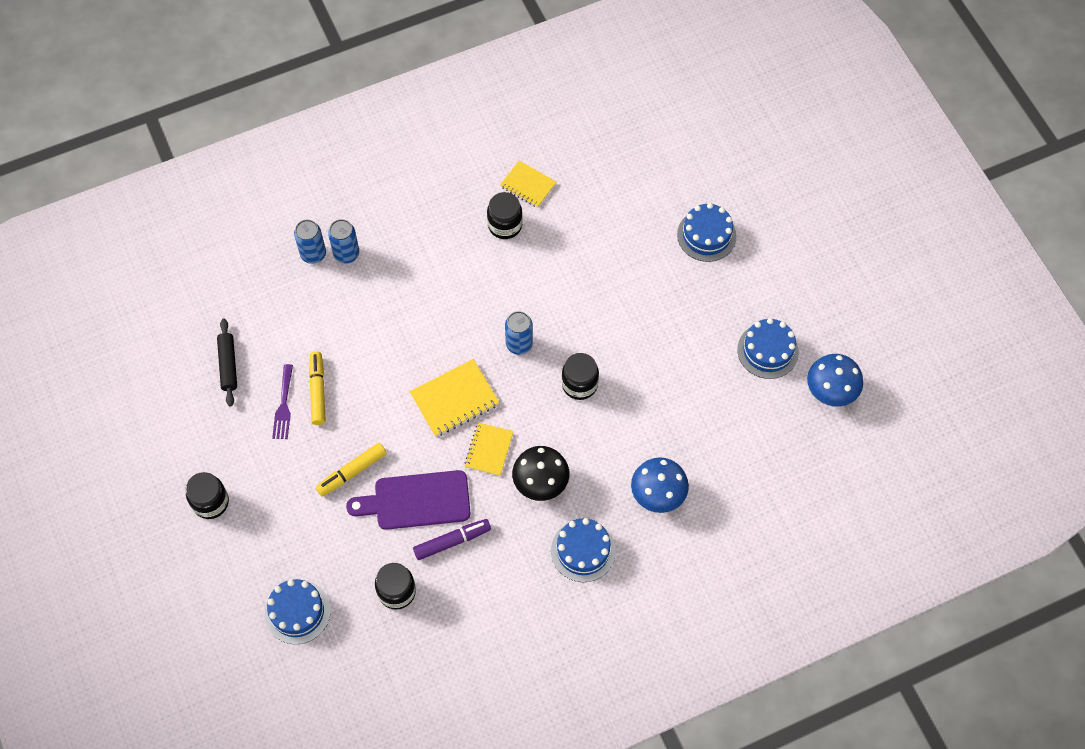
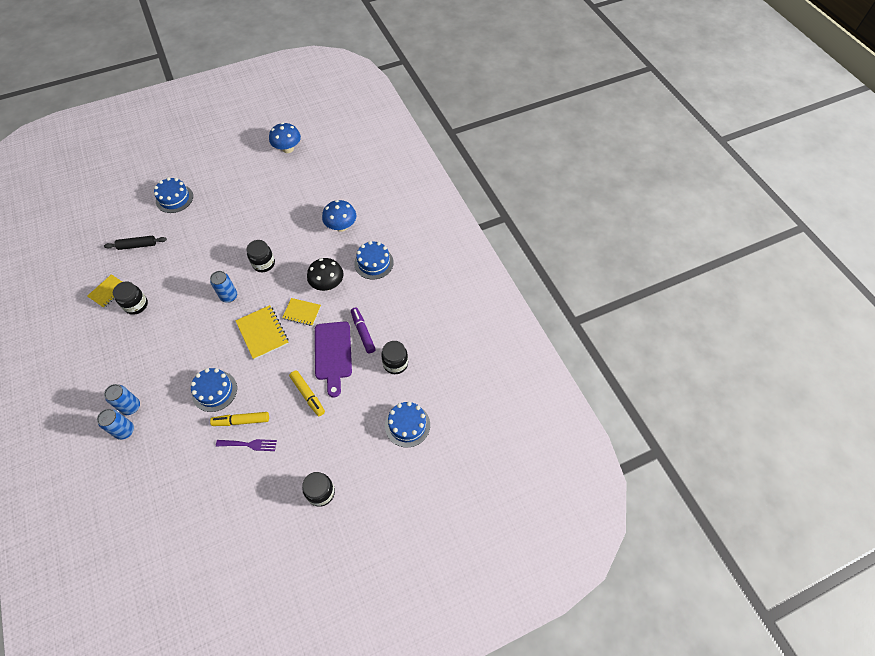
camera: 90 degrees left, 5 degrees down
(228, 365) = (208, 489): black rolling pin -> black rolling pin (137, 245)
(767, 350) = (258, 174): blue cake -> blue cake (214, 391)

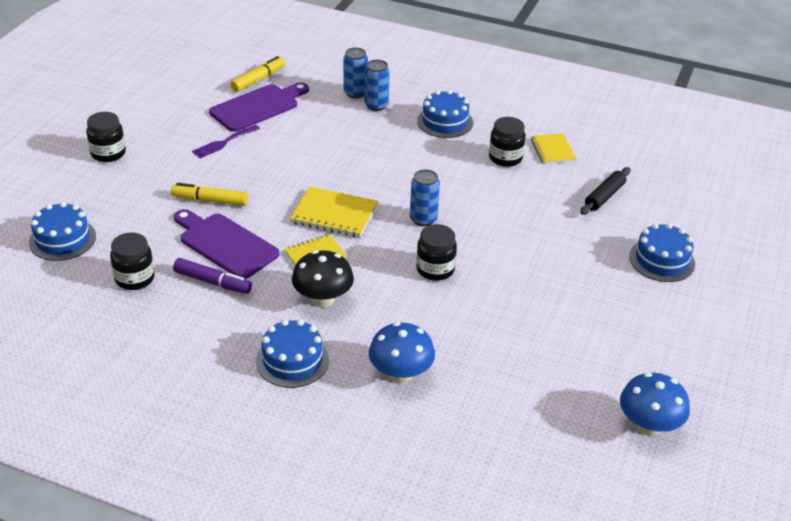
camera: 135 degrees right, 20 degrees down
(192, 467) = (258, 107): none -> purple cutting board
(214, 391) = (314, 152): blue cake -> blue cake (445, 122)
(241, 421) = (255, 150): yellow marker -> yellow marker (258, 79)

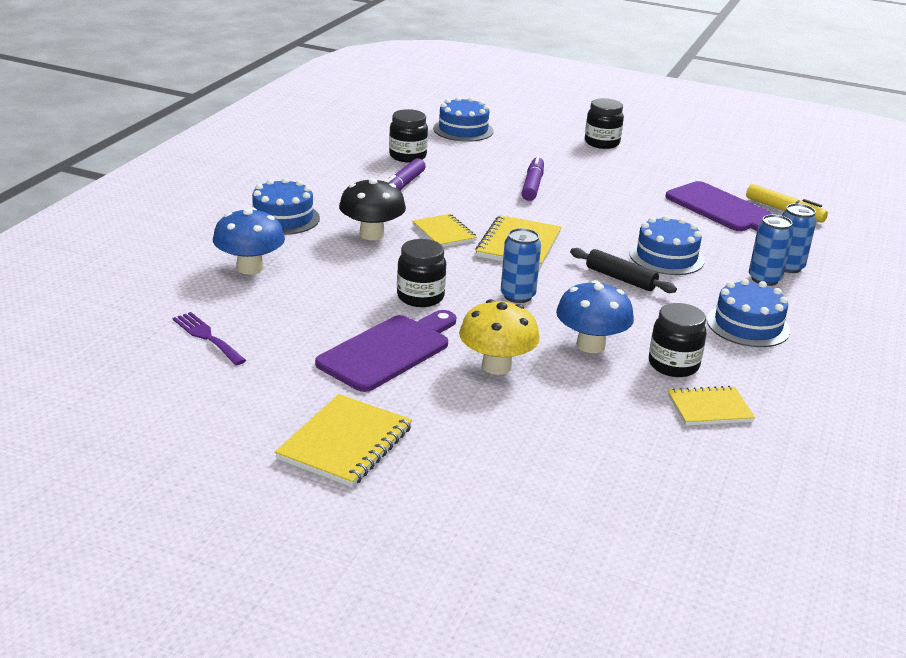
camera: 90 degrees right, 10 degrees down
(210, 200) = (532, 185): yellow marker -> purple marker
(224, 143) = (640, 192): purple fork -> purple fork (207, 337)
(225, 244) = (461, 192): purple cutting board -> purple cutting board (389, 351)
(528, 233) = (496, 366): none -> yellow mushroom
(604, 196) = (597, 442): black rolling pin -> black rolling pin (620, 278)
(644, 303) = (345, 443): none -> yellow notebook
(649, 426) = (117, 412): blue mushroom -> blue mushroom (590, 345)
(661, 260) = (442, 475): blue cake -> blue cake (666, 257)

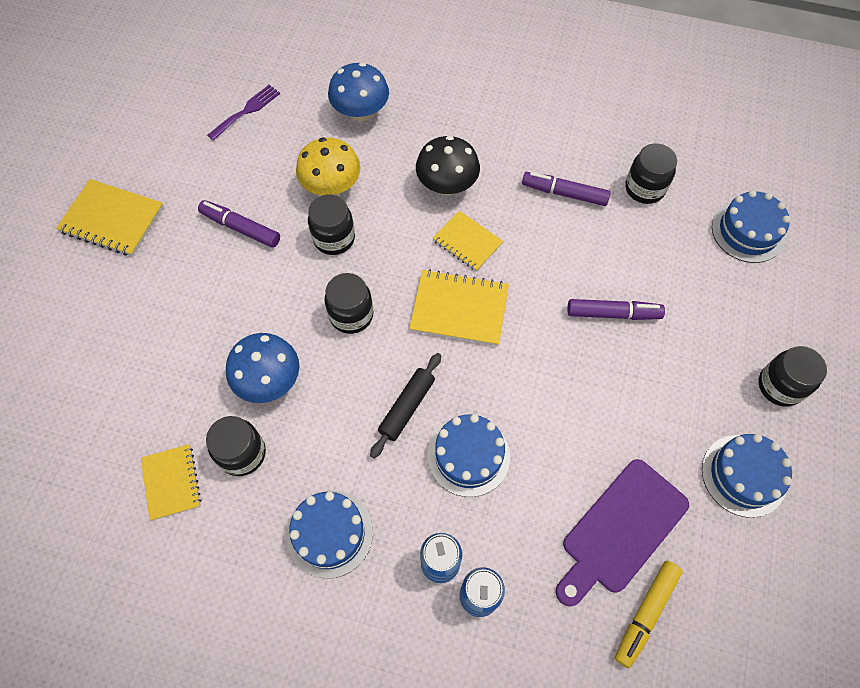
camera: 85 degrees right, 35 degrees up
(283, 218) = (460, 115): blue cake -> blue cake (744, 475)
(389, 351) = (240, 228): purple cutting board -> purple marker
(444, 233) = (467, 242): yellow notebook -> yellow notebook turned 75 degrees clockwise
(496, 366) = (225, 307): yellow mushroom -> yellow mushroom (331, 187)
(517, 296) = (351, 315): blue can -> black jar

